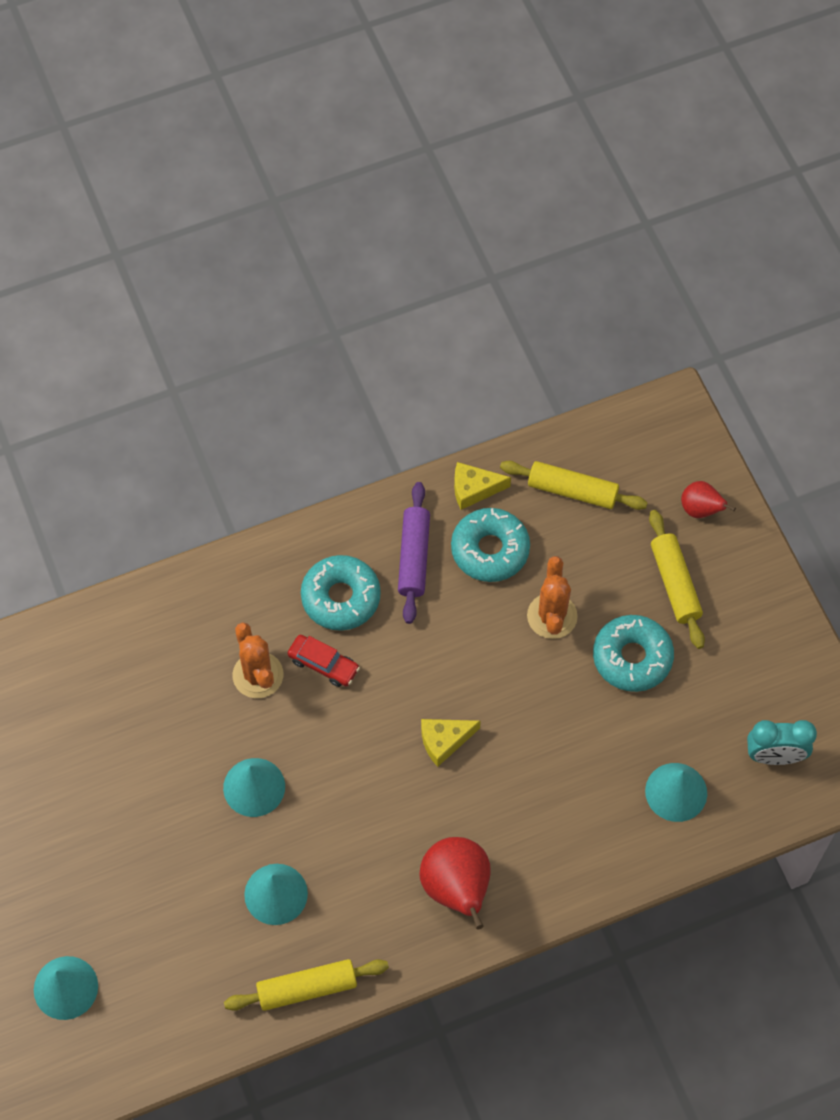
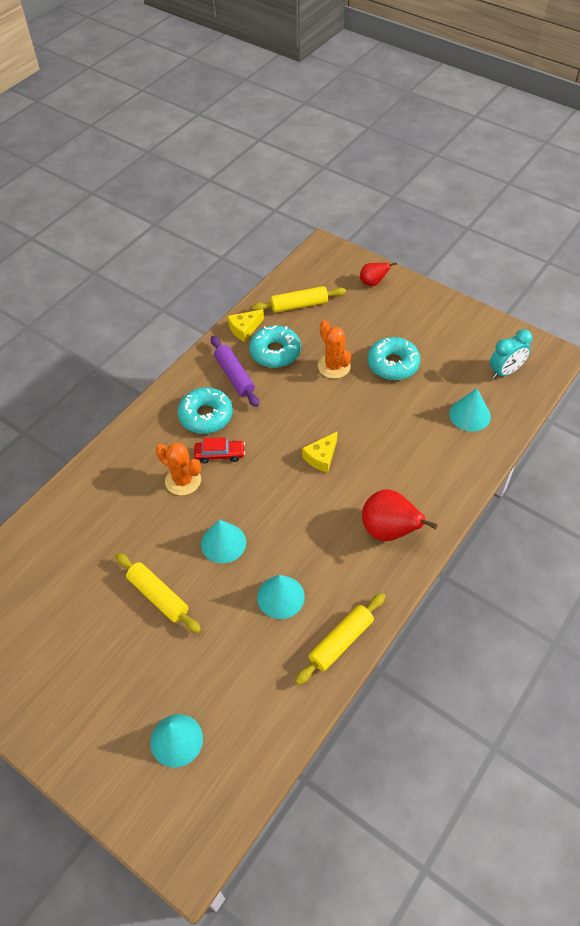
camera: 30 degrees left, 10 degrees down
(675, 583) = (387, 320): yellow rolling pin -> yellow rolling pin (158, 596)

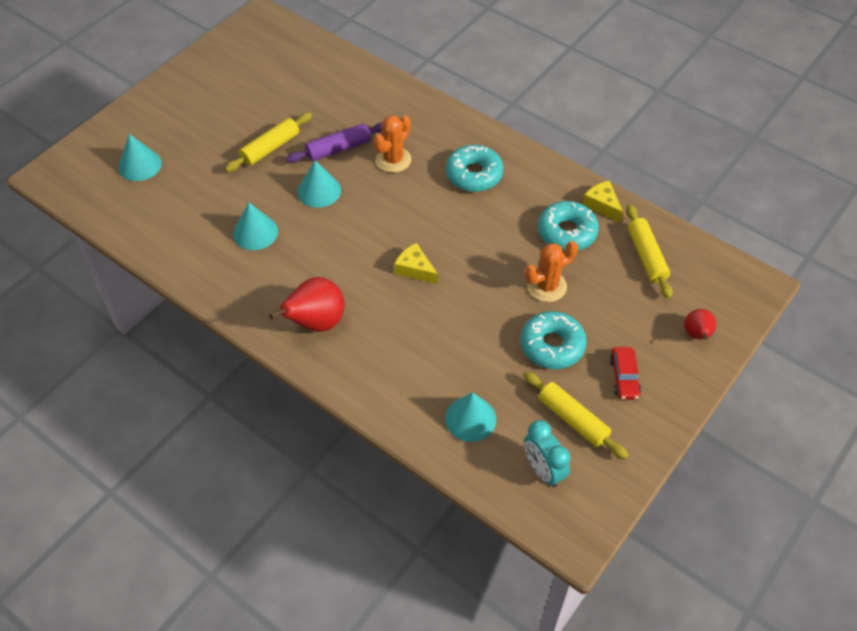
camera: 90 degrees right, 0 degrees up
(220, 454) = (423, 186): red car -> red car (624, 377)
(234, 376) = (530, 197): purple rolling pin -> purple rolling pin (338, 149)
(341, 641) = (201, 275): yellow rolling pin -> yellow rolling pin (573, 419)

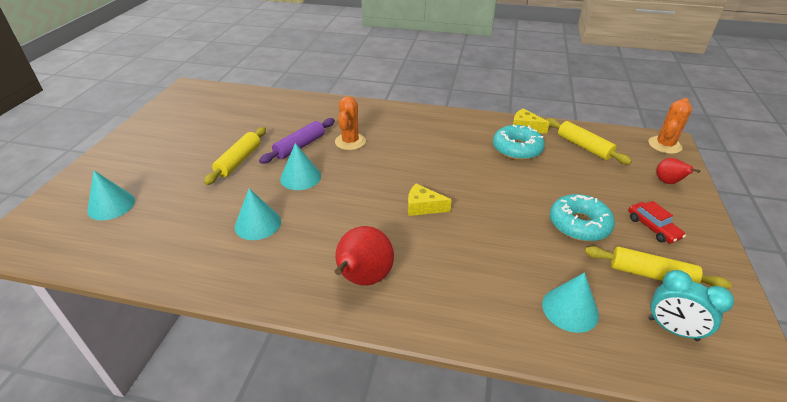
camera: 25 degrees left, 15 degrees down
(474, 174) = (419, 134): turquoise donut -> none
(547, 286) = (535, 186): orange cactus -> orange cactus (664, 145)

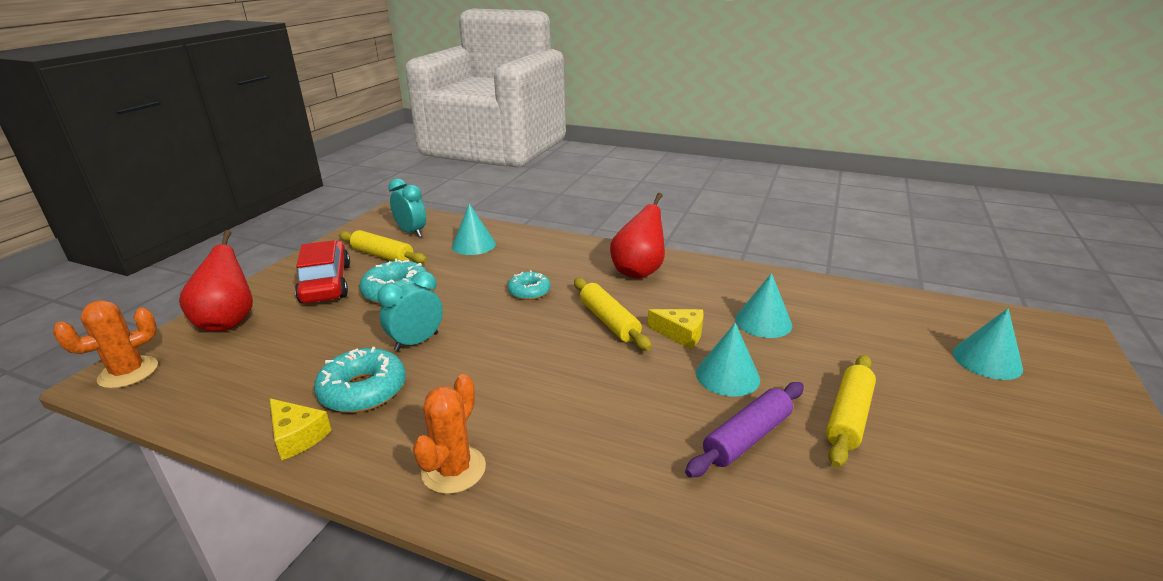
camera: 170 degrees left, 10 degrees down
(350, 142) = (650, 438): orange cactus -> orange cactus (453, 469)
(423, 207) = (558, 322): yellow cheese -> yellow cheese (681, 334)
(462, 237) = (529, 291): none -> turquoise donut
(515, 180) = (416, 342): none -> turquoise clock
(583, 147) = (254, 383): yellow rolling pin -> yellow rolling pin (609, 321)
(653, 227) = (326, 283): red car -> red car, size x1.80
(668, 182) = (228, 321): red pear -> red pear, size x1.77

